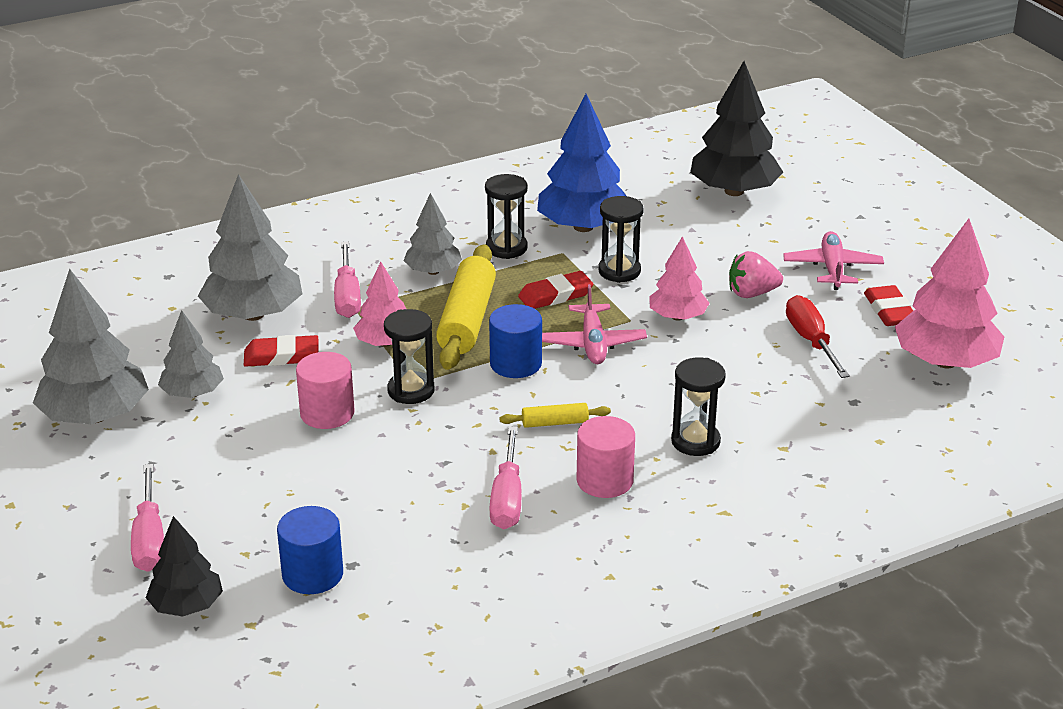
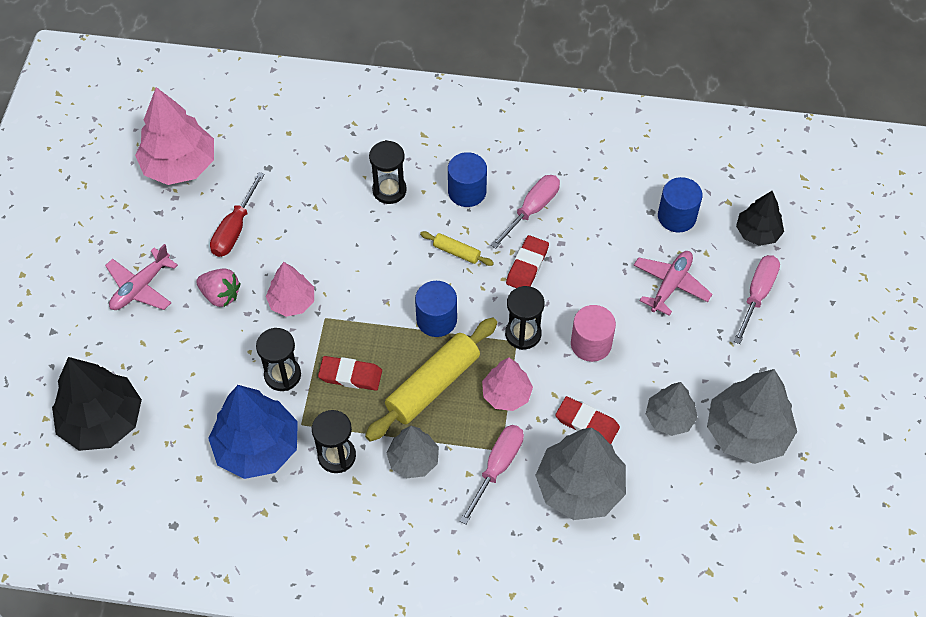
camera: 145 degrees left, 25 degrees up
(593, 343) = (370, 309): pink plane -> pink plane (670, 285)
(604, 480) = (467, 191): pink cylinder -> blue cylinder
(890, 311) = (156, 225): red eraser -> red eraser (527, 266)

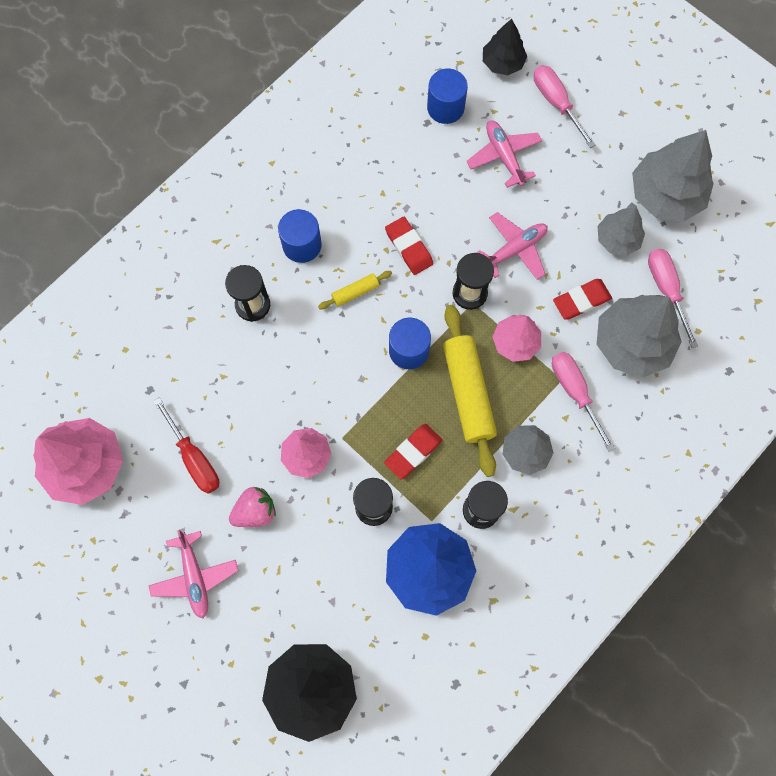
camera: 55 degrees left, 15 degrees up
(532, 210) = (358, 208): pink screwdriver -> pink screwdriver (666, 290)
(591, 344) = (514, 250): pink cylinder -> pink plane

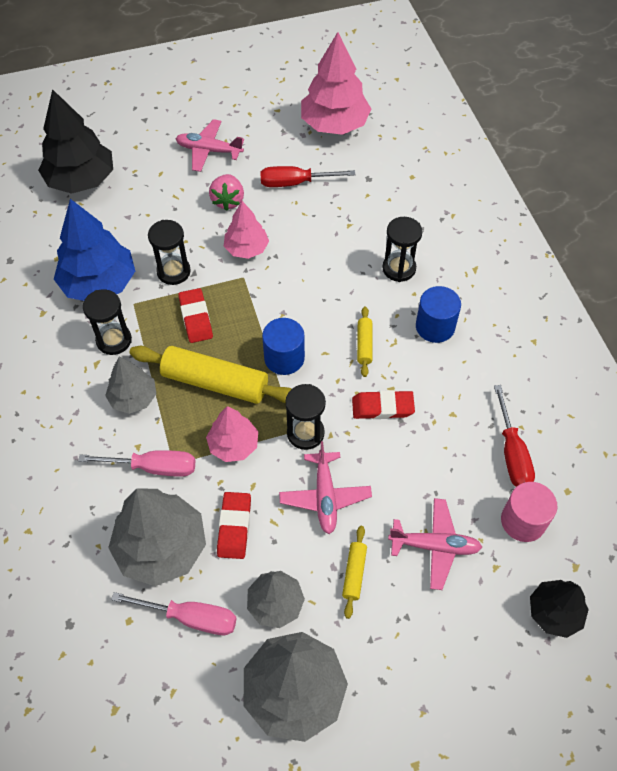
camera: 120 degrees right, 15 degrees down
(392, 137) = (512, 453): none -> red screwdriver
(445, 107) = (523, 521): blue cylinder -> pink cylinder
(556, 103) = (472, 641): pink screwdriver -> none
(560, 199) = (354, 573): none -> yellow rolling pin

